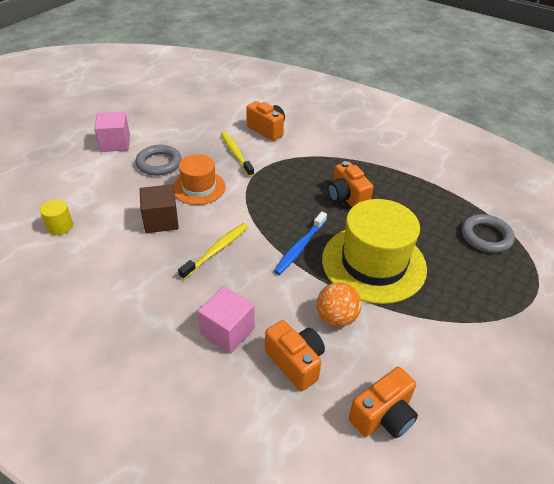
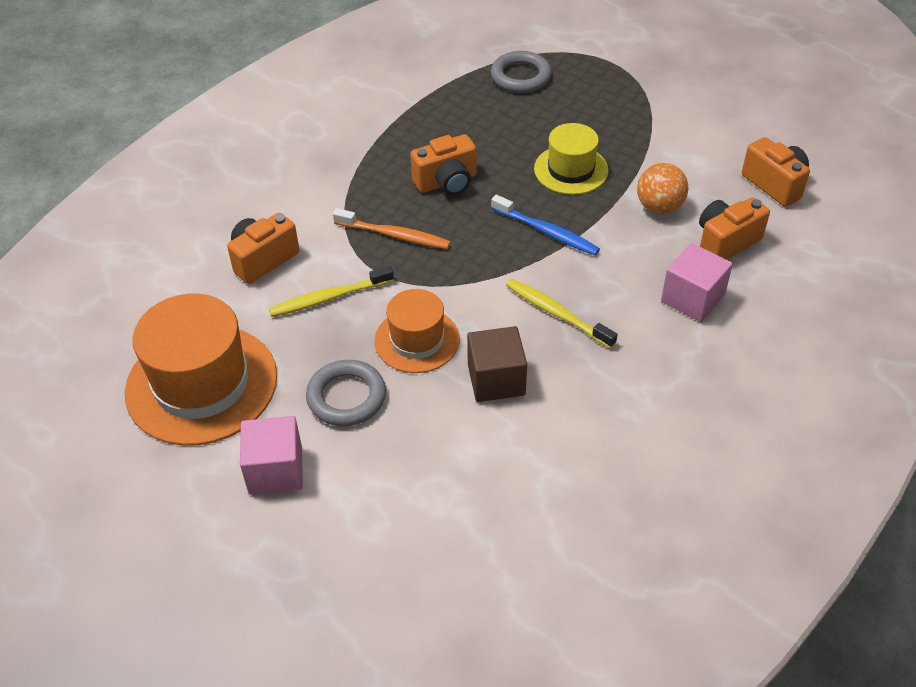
camera: 85 degrees left, 5 degrees up
(60, 226) = (512, 510): yellow cylinder -> none
(177, 118) = (201, 384): none -> orange hat
(291, 176) = (394, 235): none -> orange toothbrush
(373, 263) = (571, 170): yellow hat -> yellow hat, size x0.58

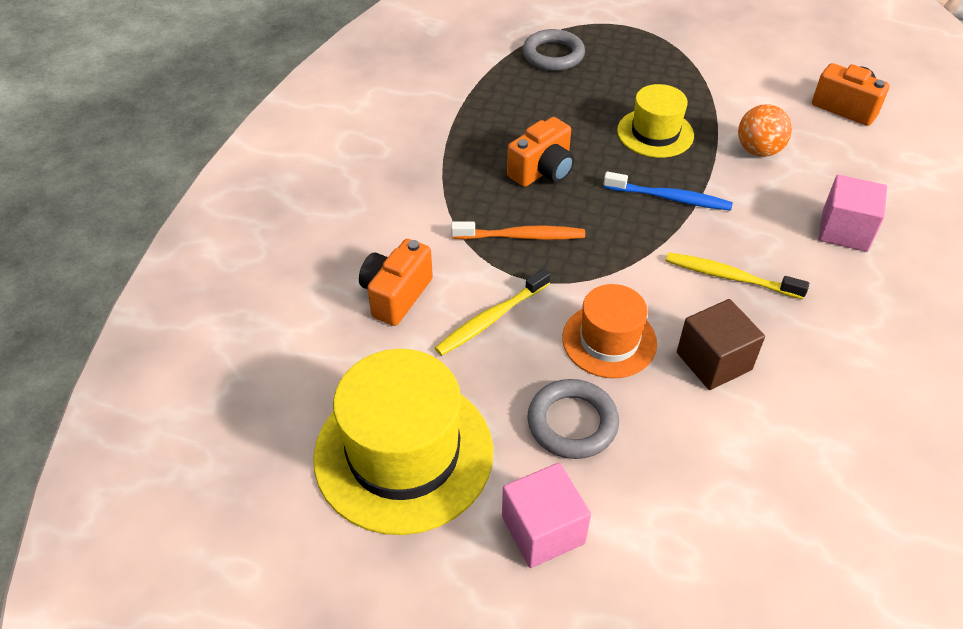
camera: 20 degrees left, 0 degrees up
(201, 384) = (403, 453): orange hat -> yellow hat
(725, 242) = (838, 170): orange camera -> none

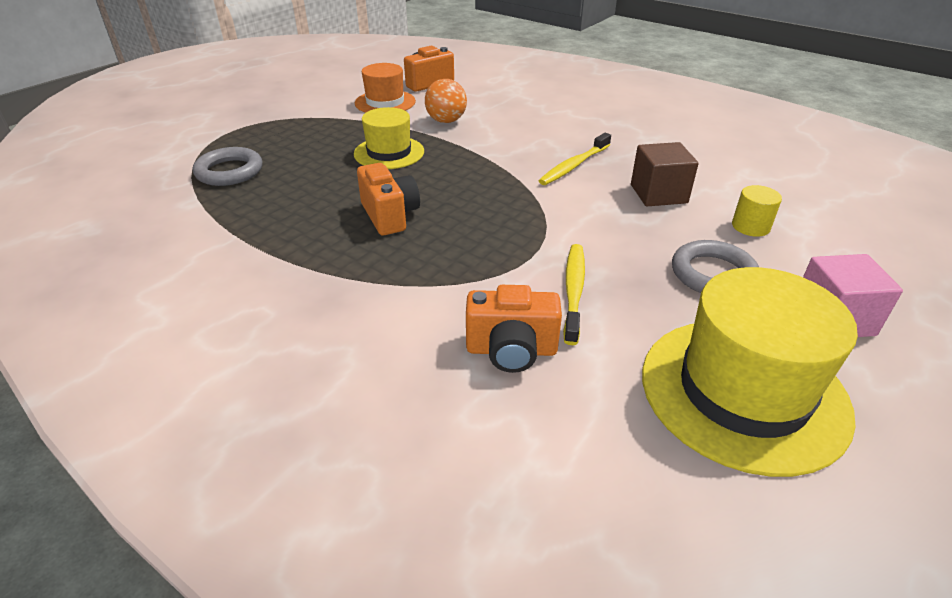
camera: 70 degrees left, 10 degrees down
(396, 295) = (511, 350): orange camera -> orange camera turned 45 degrees counterclockwise
(491, 319) = (573, 291): yellow toothbrush -> yellow toothbrush turned 150 degrees counterclockwise
(521, 236) = (471, 248): orange toothbrush -> none
(609, 340) = (623, 233): orange hat -> orange hat (385, 102)
(669, 198) = (472, 166): blue toothbrush -> none
(691, 454) = (750, 226): none -> yellow cylinder
(844, 230) = (549, 116): pink cube -> none

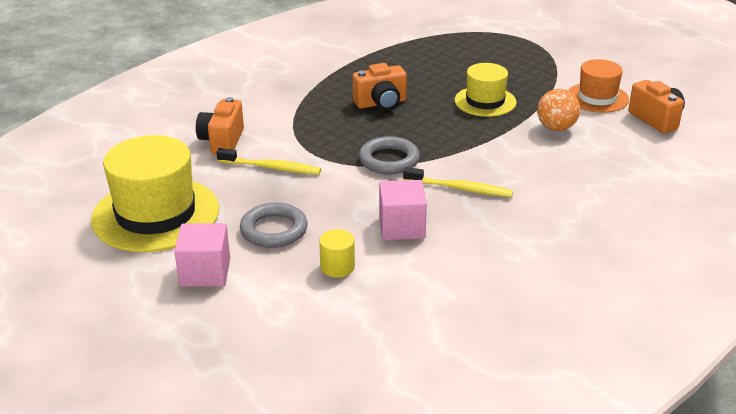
camera: 95 degrees right, 5 degrees down
(229, 171) = (452, 44): grey ring -> grey ring (389, 160)
(574, 165) = (460, 188): yellow toothbrush -> yellow toothbrush turned 150 degrees clockwise
(658, 194) = (402, 227): brown cube -> pink cube

